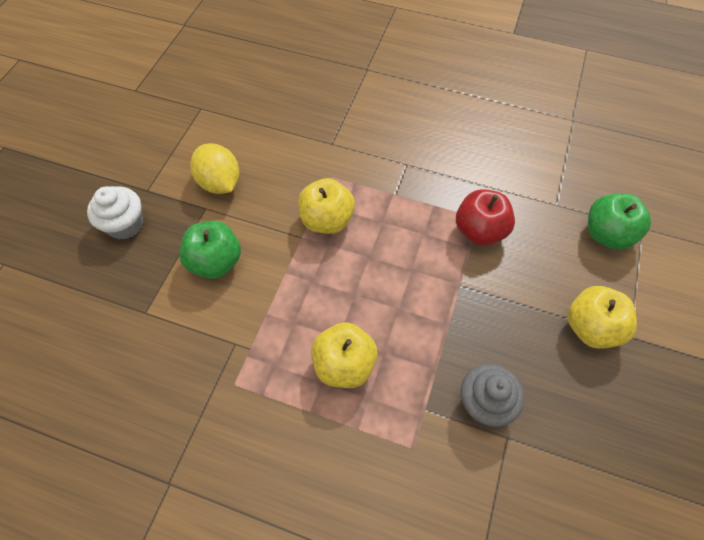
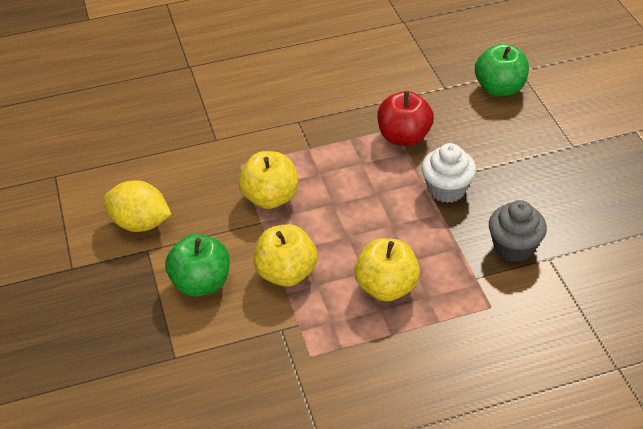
camera: 35 degrees left, 15 degrees down
(125, 224) = (80, 305): white cupcake -> white cupcake (446, 189)
(590, 327) = (542, 155): yellow apple -> yellow apple (286, 273)

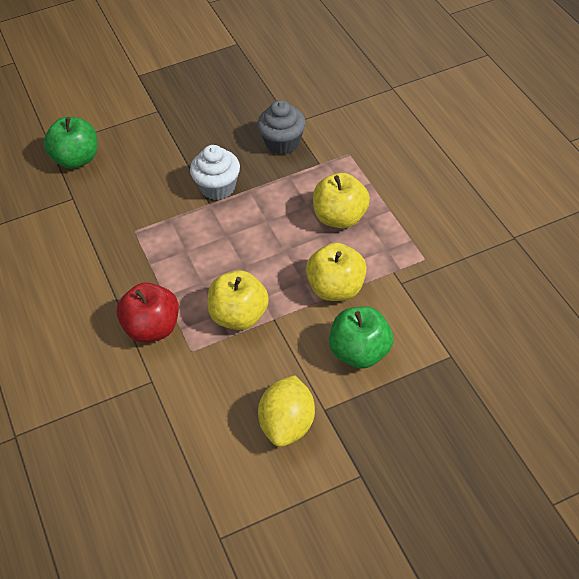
camera: 95 degrees left, 5 degrees up
(404, 137) = (147, 222): red apple -> red apple (152, 328)

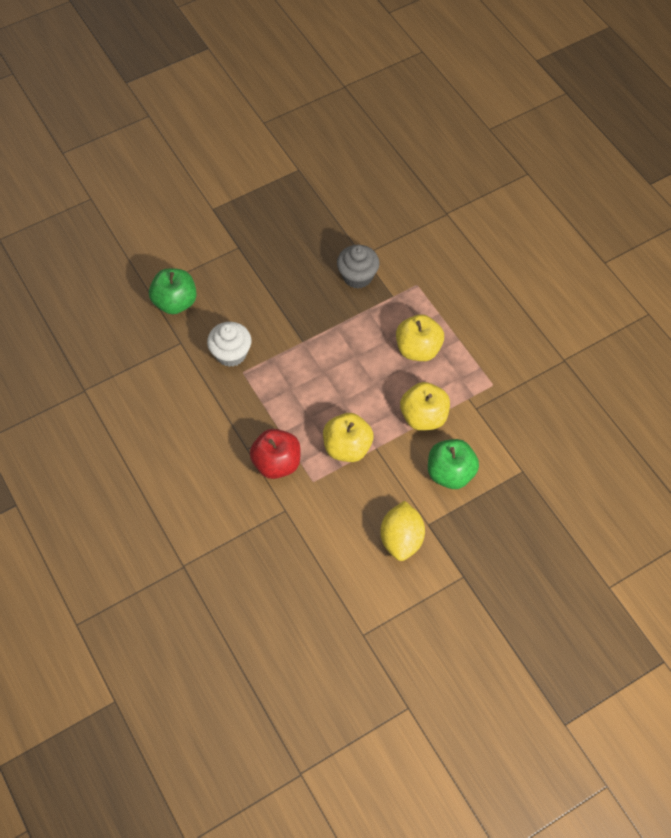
camera: 10 degrees left, 10 degrees up
(218, 187) = (307, 325): white cupcake -> white cupcake (231, 354)

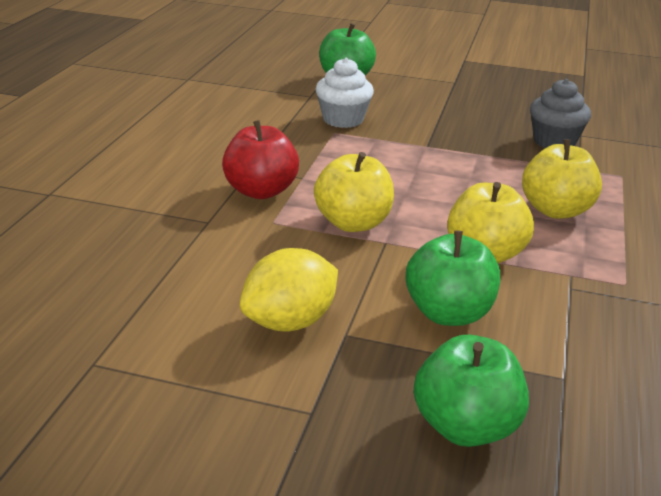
camera: 45 degrees right, 30 degrees down
(516, 531) = (465, 427): none -> green apple

